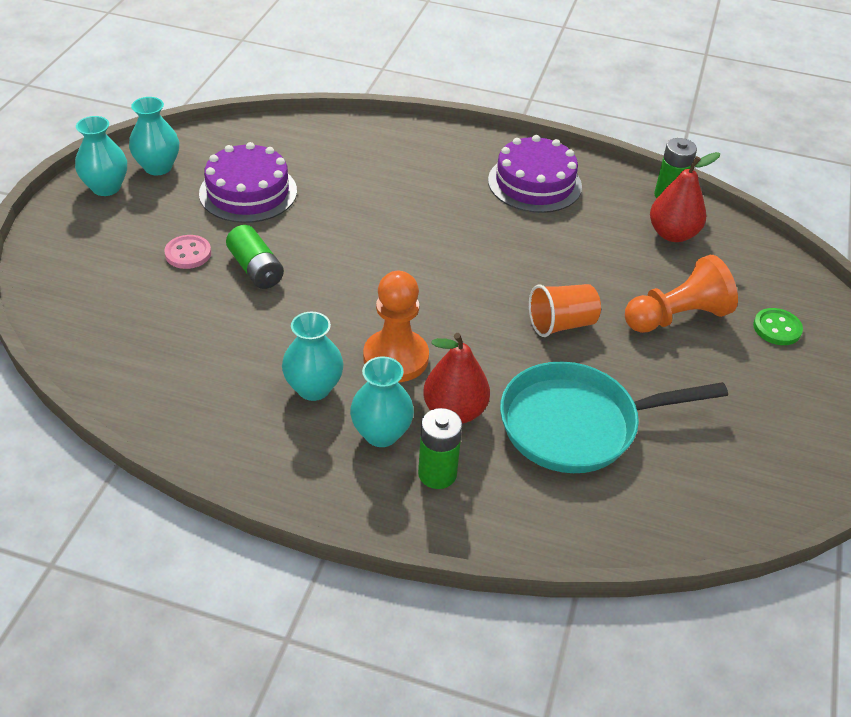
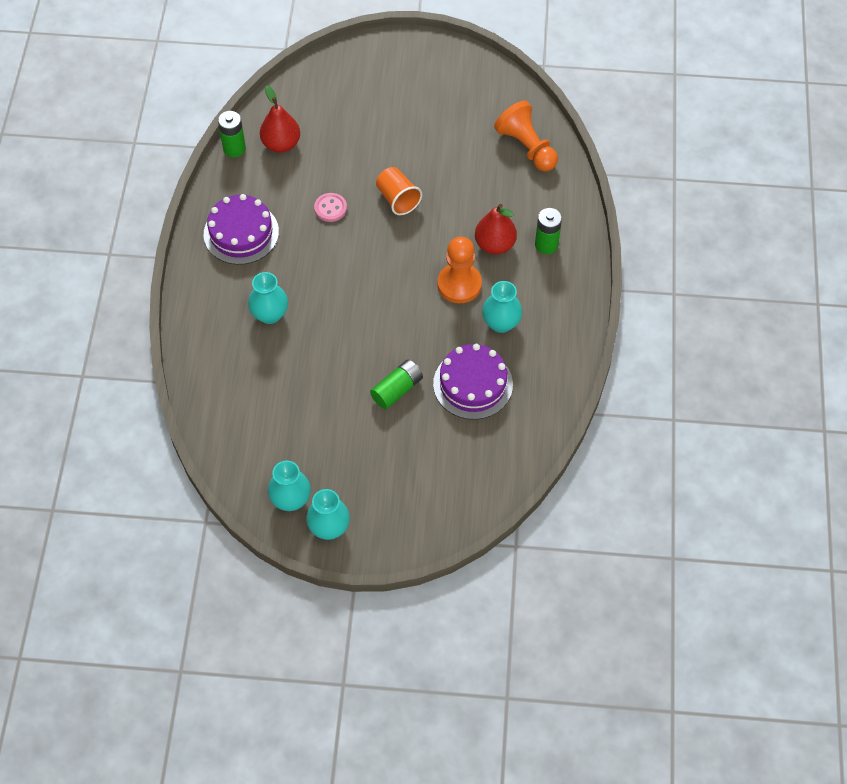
camera: 100 degrees left, 15 degrees up
(188, 253) = (393, 439): pink button -> pink button (330, 208)
(248, 192) = (306, 423): purple cake -> purple cake (473, 384)
(381, 433) = (526, 278): turquoise vase -> turquoise vase (270, 314)
(577, 425) = (484, 182): turquoise pan -> none
(676, 317) = (370, 138): orange pawn -> orange pawn (526, 147)
(777, 328) = (365, 86): green button -> none

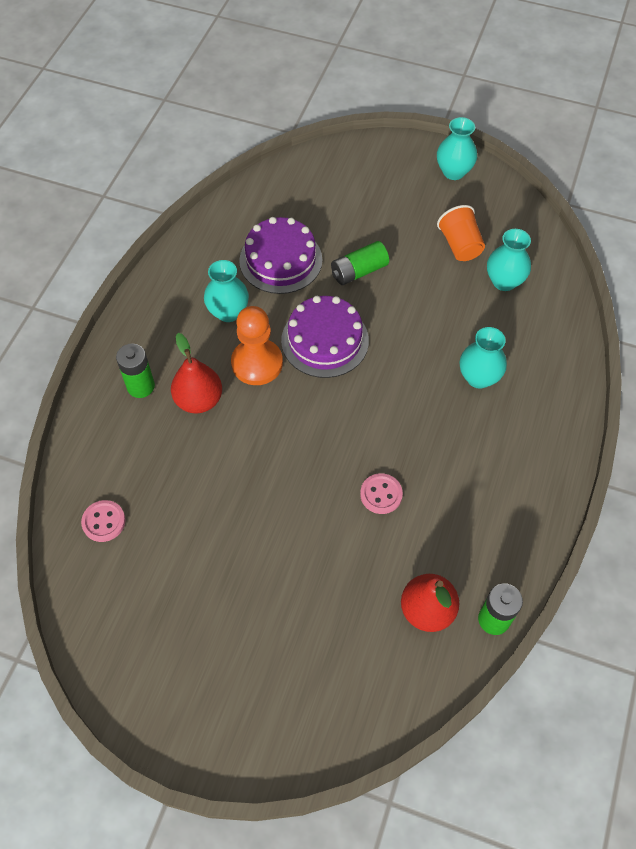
camera: 165 degrees left, 0 degrees up
(241, 233) = (499, 487): purple cake -> purple cake (325, 340)
(291, 500) = (485, 199): turquoise vase -> turquoise vase (504, 281)
(397, 199) = (293, 487): orange cup -> orange cup (460, 245)
(526, 147) = (104, 522): orange pawn -> pink button

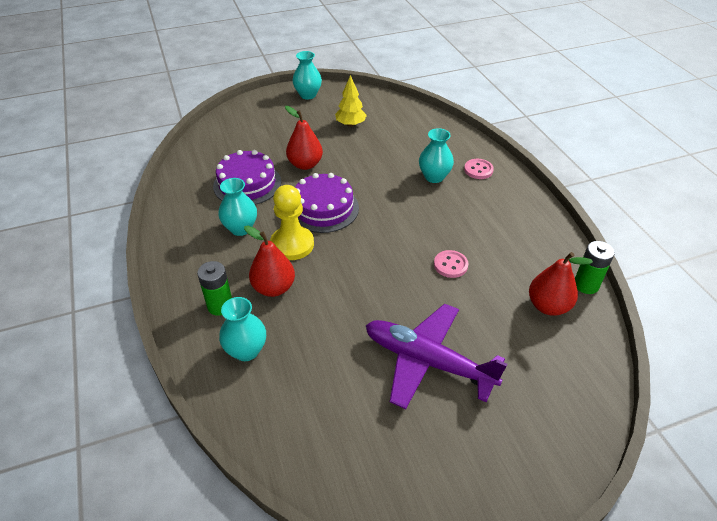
camera: 40 degrees left, 15 degrees down
(104, 522) = (282, 408): pink button -> pink button (478, 170)
(256, 574) = (427, 361): none -> purple plane
(257, 363) = (292, 244): orange pawn -> yellow pawn
(359, 271) = (305, 164): green battery -> red pear
(460, 245) = (350, 124): orange cup -> yellow tree
(504, 281) = (394, 128): turquoise vase -> turquoise vase (246, 350)

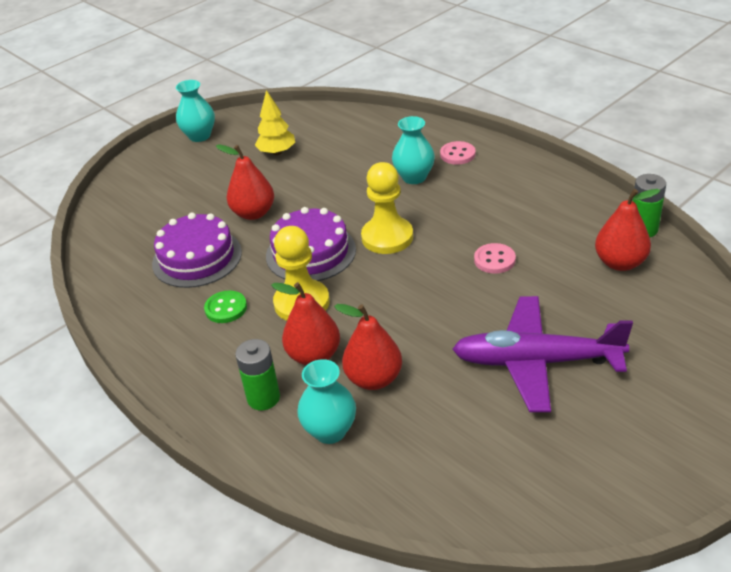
camera: 20 degrees left, 5 degrees down
(241, 228) = (226, 308): turquoise vase -> green button
(302, 323) = (374, 379): none -> red pear
(384, 217) = (387, 237): none -> yellow pawn

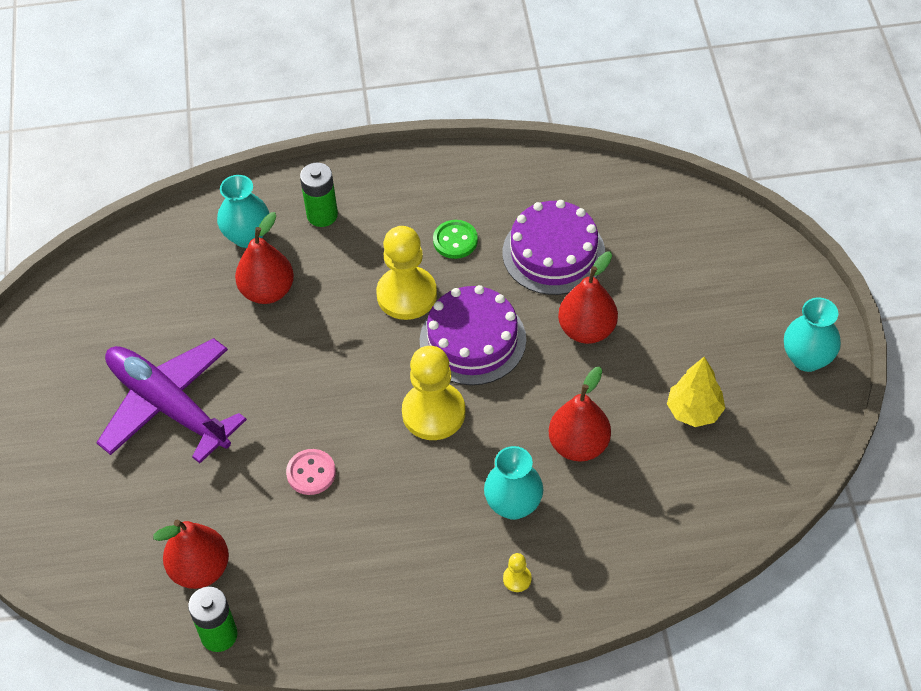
camera: 125 degrees right, 15 degrees up
(314, 355) = (334, 268): red pear -> red pear (578, 445)
(457, 154) = (517, 579): pink button -> yellow pawn
(536, 362) = (168, 406): purple plane -> purple plane turned 90 degrees counterclockwise

